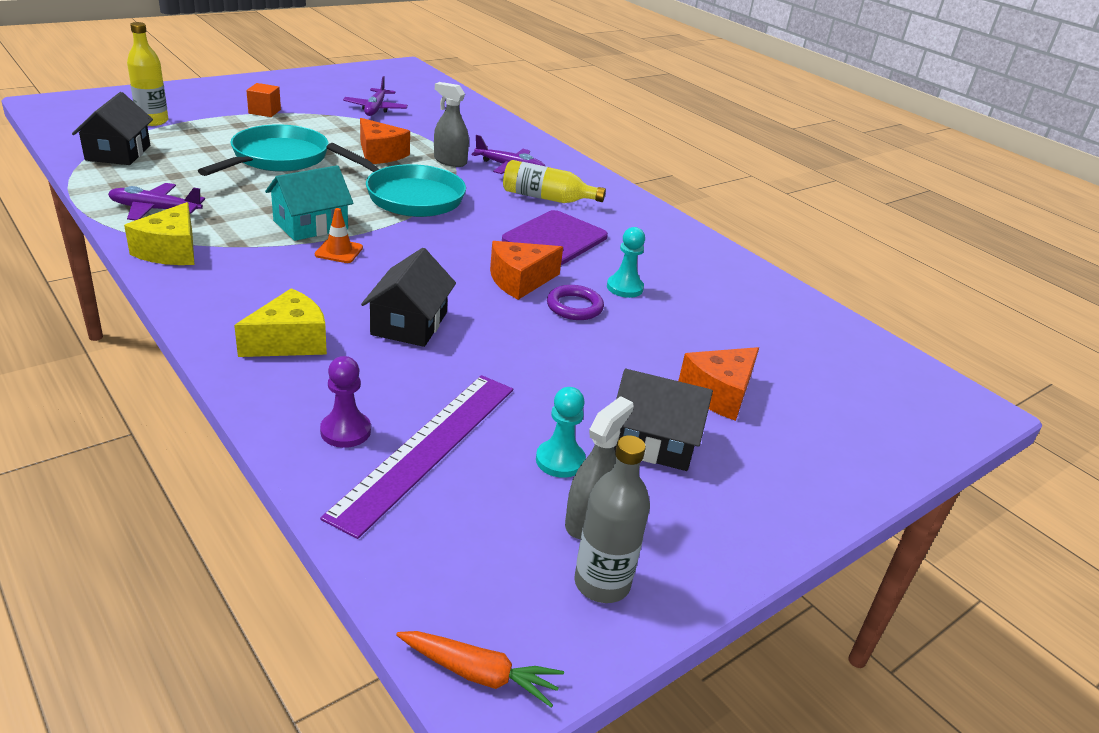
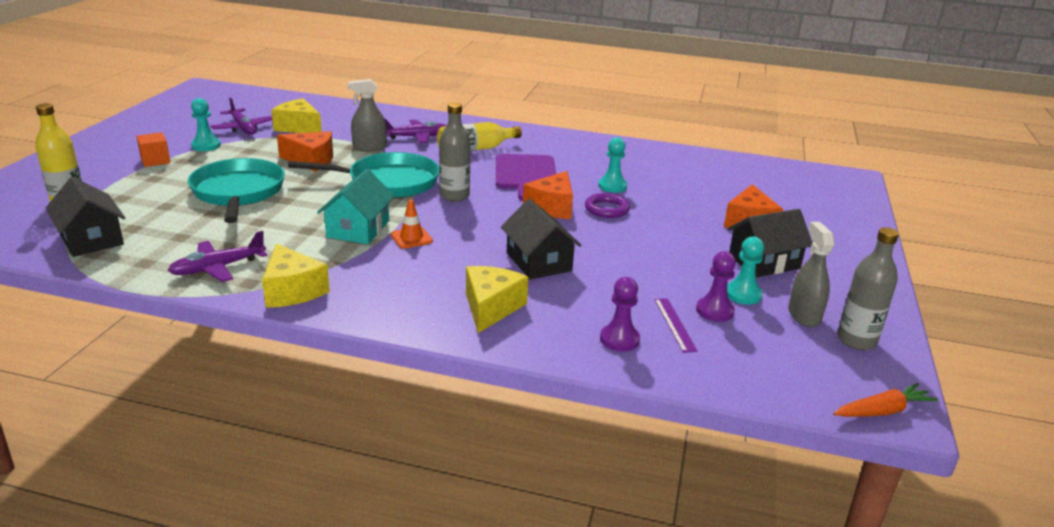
camera: 35 degrees left, 5 degrees down
(321, 113) = (206, 146): none -> turquoise pawn
(421, 123) = (298, 127): none -> yellow cheese
(426, 448) = (674, 324): purple ruler -> purple ruler, size x0.45
(445, 231) = (454, 196): none -> grey bottle
(495, 459) = (714, 311): none -> purple pawn

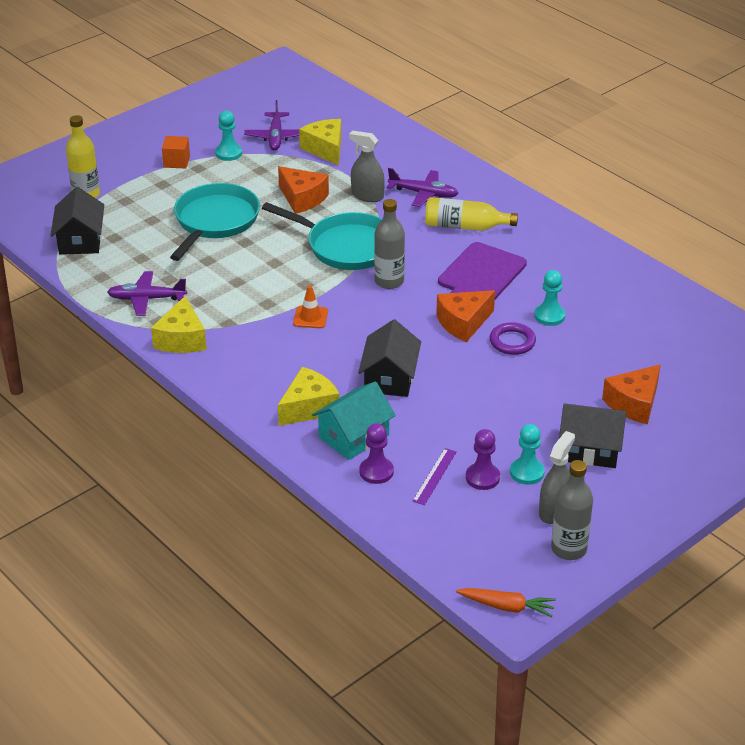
camera: 35 degrees right, 10 degrees up
(358, 229) = (277, 293): turquoise house -> turquoise house (354, 436)

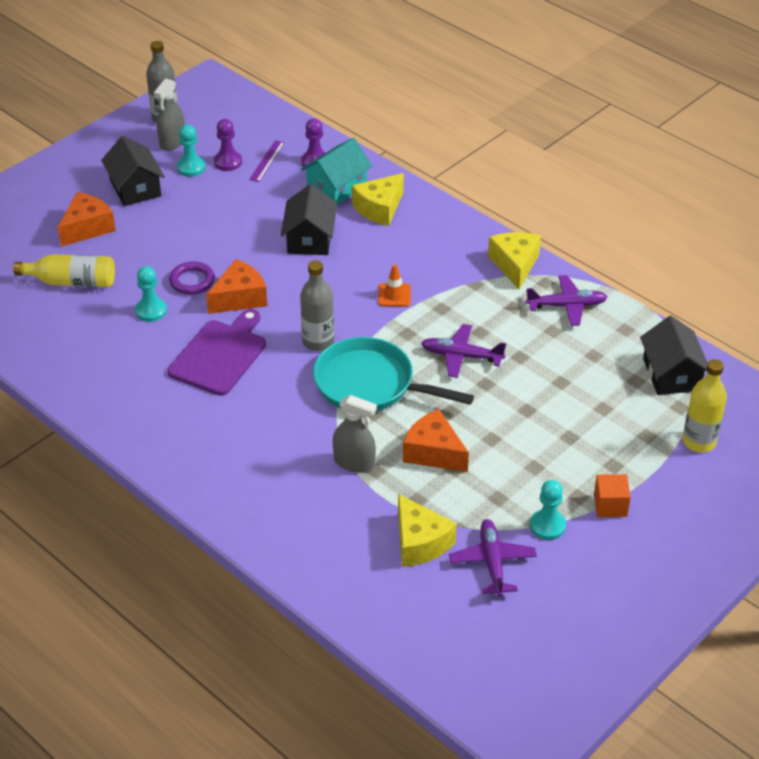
camera: 175 degrees right, 5 degrees up
(214, 222) = (529, 410): turquoise pan -> none
(423, 194) = (285, 470): purple plane -> purple plane (461, 356)
(465, 226) = (234, 421): yellow bottle -> yellow bottle (72, 282)
(507, 607) = (215, 83): orange carrot -> none
(589, 449) = (135, 188): black house -> black house turned 60 degrees clockwise

